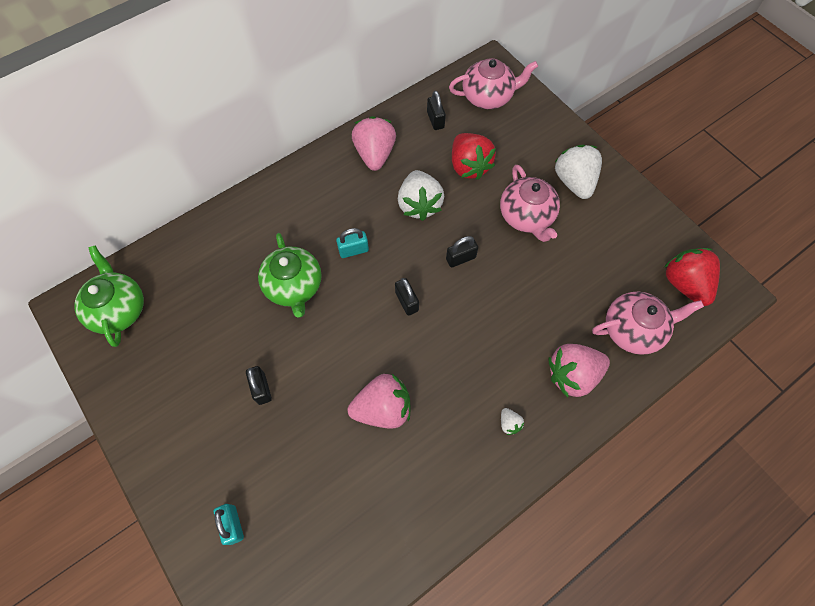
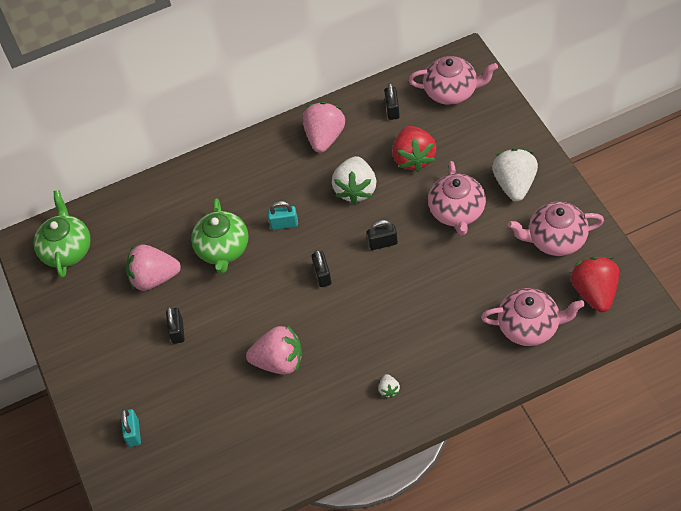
camera: 20 degrees right, 10 degrees down
(572, 375) = (459, 358): pink strawberry -> pink strawberry (154, 278)
(630, 233) = (556, 239): none -> pink teapot

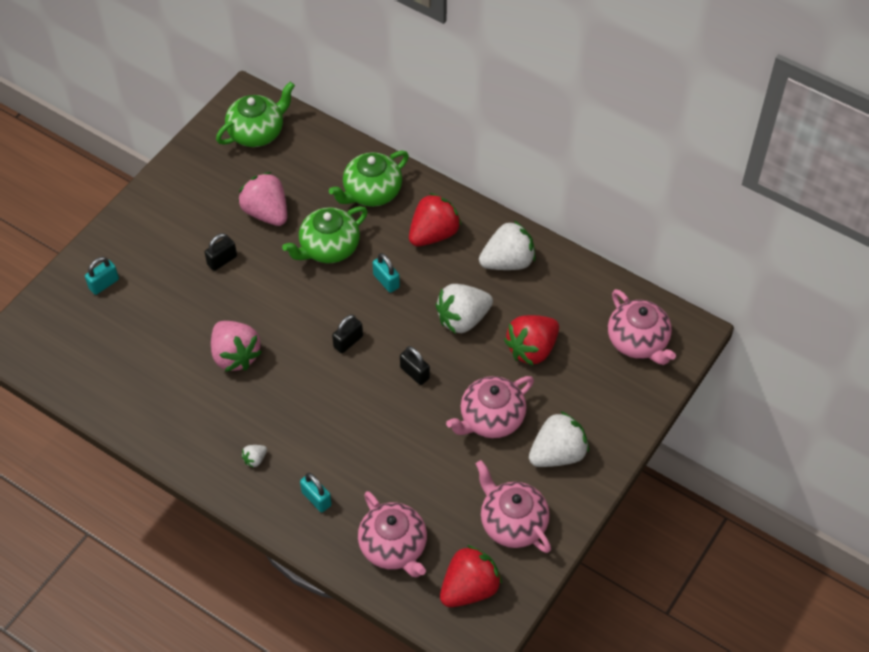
camera: 50 degrees right, 0 degrees up
(192, 196) = (371, 192): none -> green teapot
(263, 173) = (433, 234): none -> red strawberry
(325, 137) = (508, 262): pink strawberry -> white strawberry
(392, 110) = (579, 301): black padlock -> none
(453, 361) = (316, 499): none -> turquoise padlock

